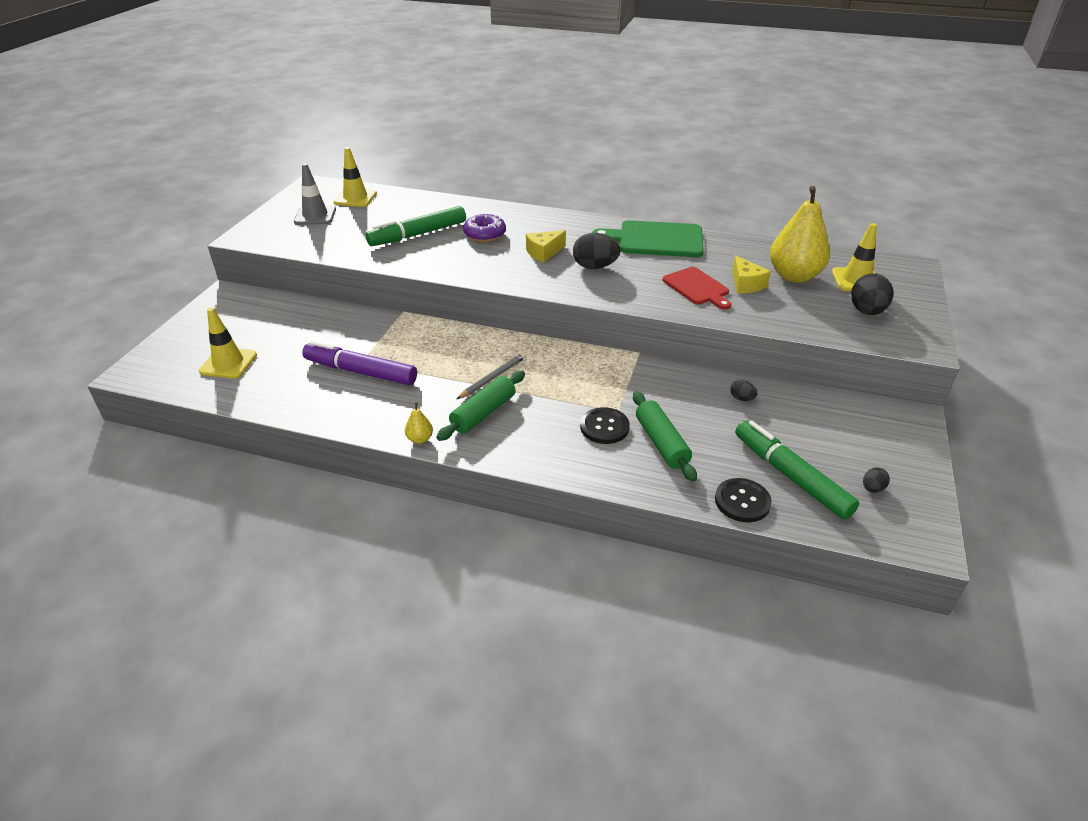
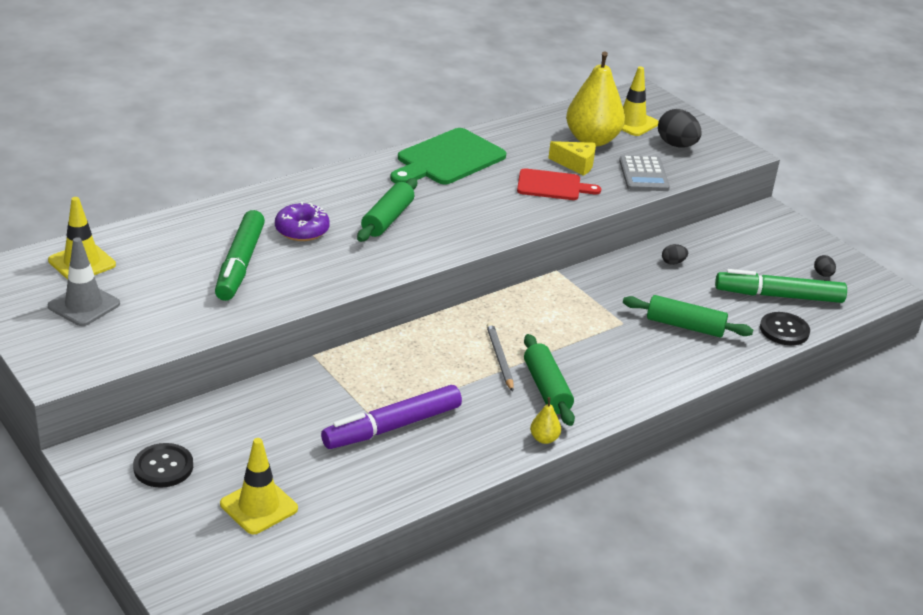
camera: 55 degrees left, 5 degrees down
(544, 253) = (387, 219): yellow cheese -> green rolling pin
(595, 267) = (451, 209): black egg -> none
(604, 427) = (636, 340): black button -> black button (163, 467)
(790, 316) = (643, 174): none -> grey calculator

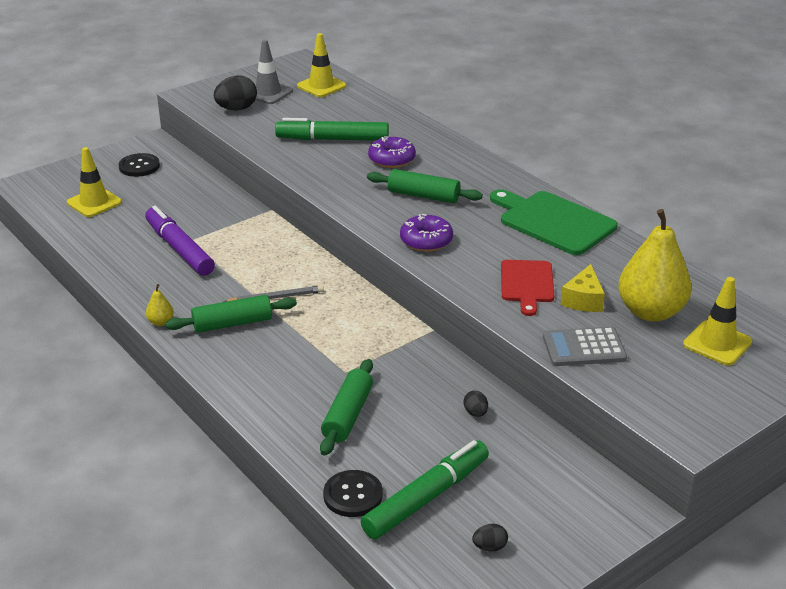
camera: 90 degrees right, 0 degrees up
(476, 226) = (426, 241): none -> purple donut
(676, 145) = (677, 377): black egg -> black egg (236, 109)
(778, 296) = (426, 498): green marker -> green marker turned 45 degrees clockwise

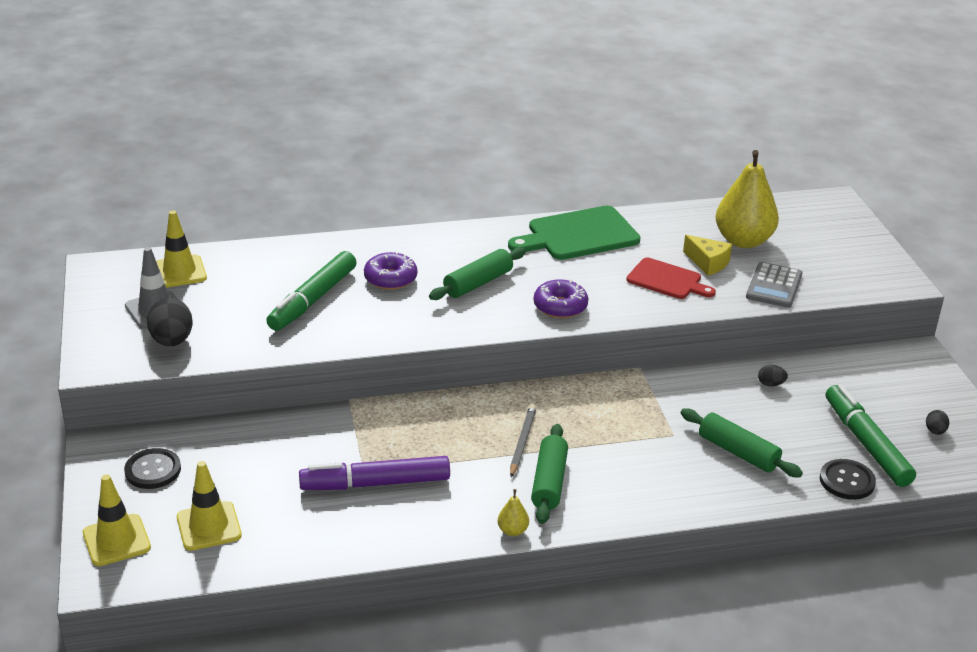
camera: 65 degrees left, 0 degrees up
(717, 343) = (800, 230): yellow traffic cone -> yellow traffic cone (116, 540)

